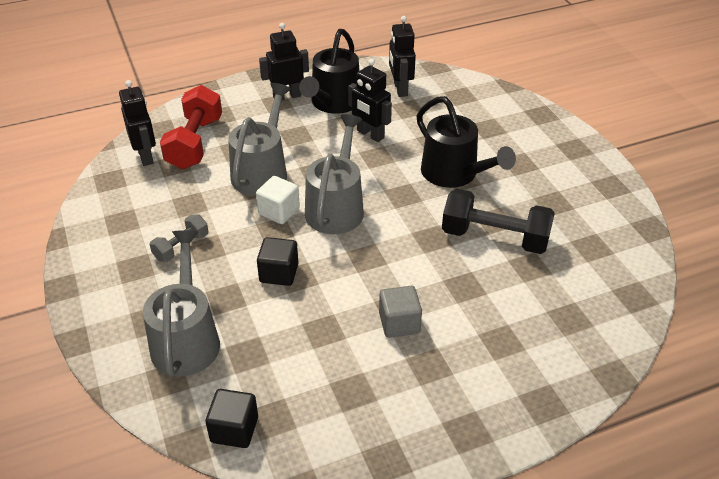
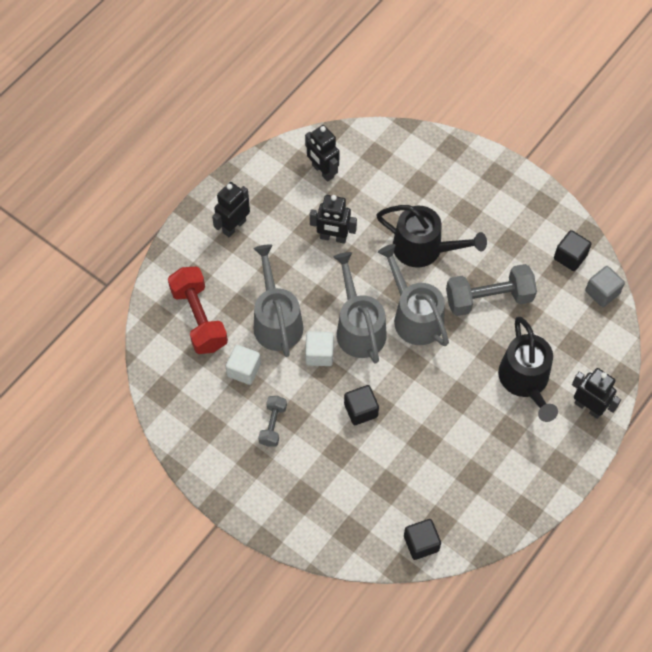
camera: 30 degrees left, 20 degrees up
(146, 156) = (170, 353): black robot -> black robot (588, 407)
(186, 339) = (339, 497): grey watering can -> grey watering can (414, 316)
(197, 194) = (244, 370): none -> white cube
(333, 103) = (278, 215): black watering can -> black watering can (525, 380)
(399, 323) = (469, 408): grey cube -> grey cube (602, 292)
(494, 238) = (488, 298): black dumbbell -> grey dumbbell
(615, 239) = (570, 257): none -> black cube

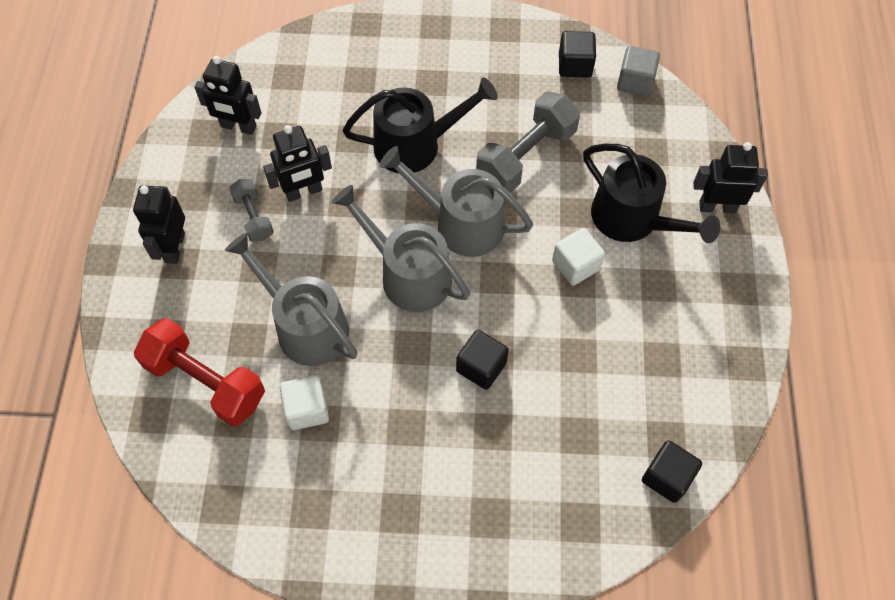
camera: 35 degrees left, 0 degrees up
(273, 425) = (391, 453): grey dumbbell -> grey dumbbell (254, 217)
(319, 354) = (385, 333): white cube -> white cube (575, 265)

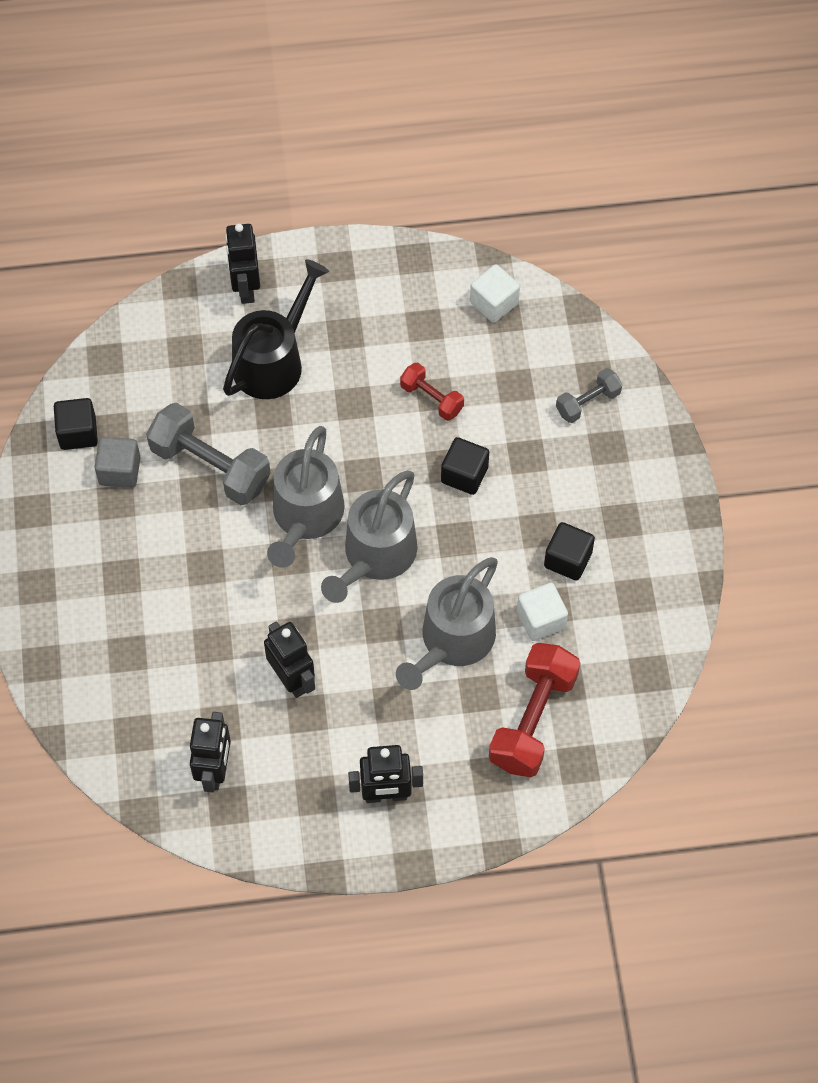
camera: 100 degrees left, 0 degrees up
(254, 217) = (333, 723): grey dumbbell -> grey dumbbell (587, 402)
(415, 145) = (212, 577): black watering can -> none
(573, 351) = (431, 398): none -> red dumbbell
(575, 265) = (337, 406): white cube -> white cube (494, 303)
(635, 82) = (94, 372): grey cube -> grey cube (120, 471)
(667, 477) = (538, 313): black cube -> black cube (568, 559)

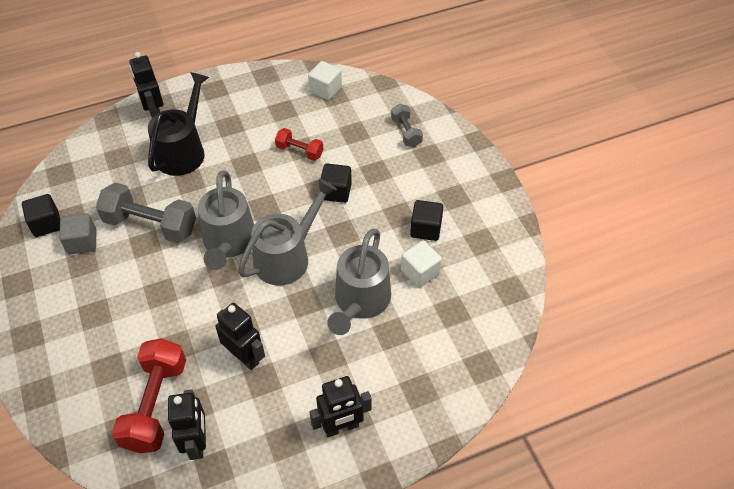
camera: 15 degrees left, 10 degrees down
(375, 556) = (287, 257): grey watering can -> grey watering can turned 150 degrees counterclockwise
(533, 720) = (437, 342): red dumbbell -> red dumbbell (155, 405)
(587, 402) = (406, 132): grey dumbbell -> grey dumbbell turned 60 degrees counterclockwise

